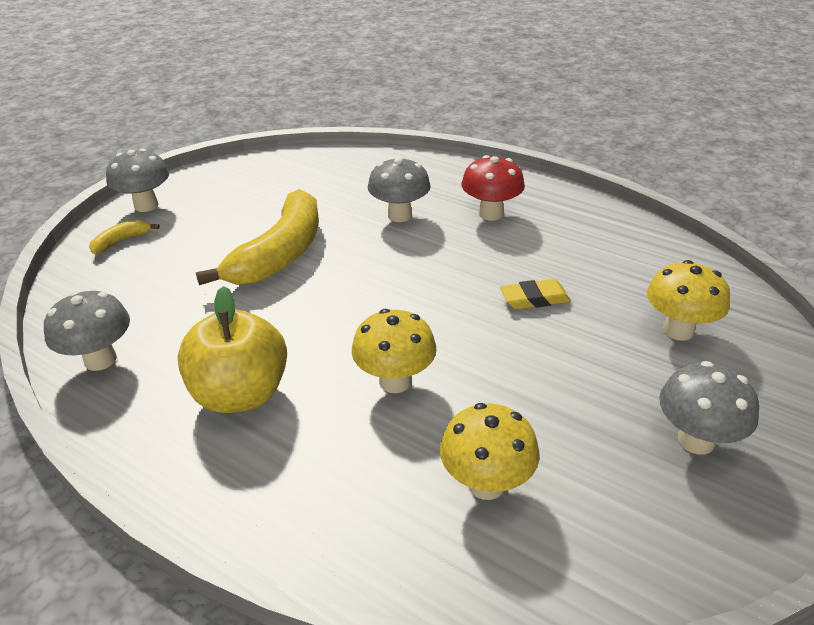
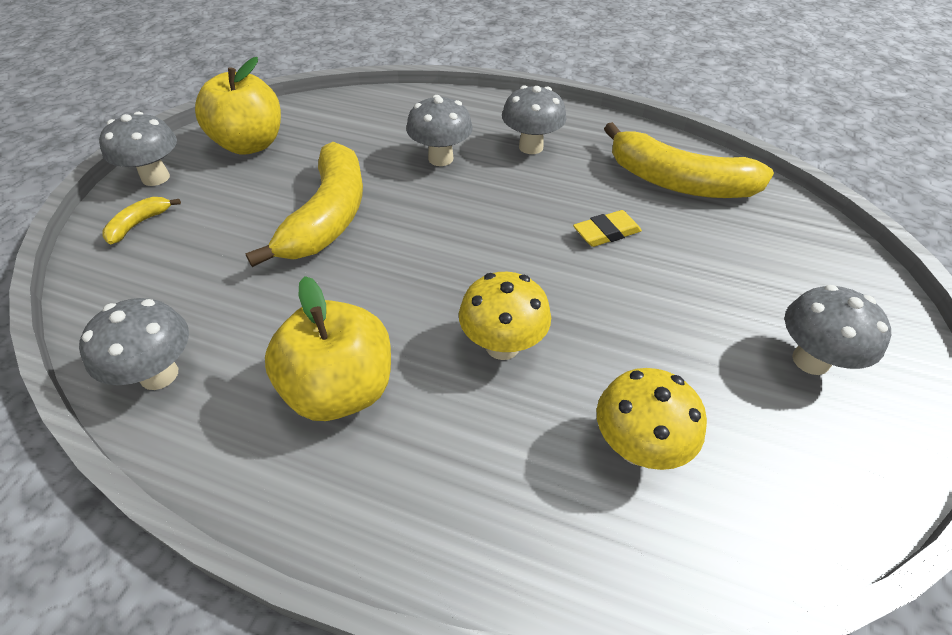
camera: 15 degrees left, 10 degrees up
(233, 186) = (250, 144): none -> yellow apple
(491, 214) = (531, 147): red mushroom -> grey mushroom
(628, 261) = (678, 182): none -> yellow banana
(678, 330) = (749, 247): yellow mushroom -> none

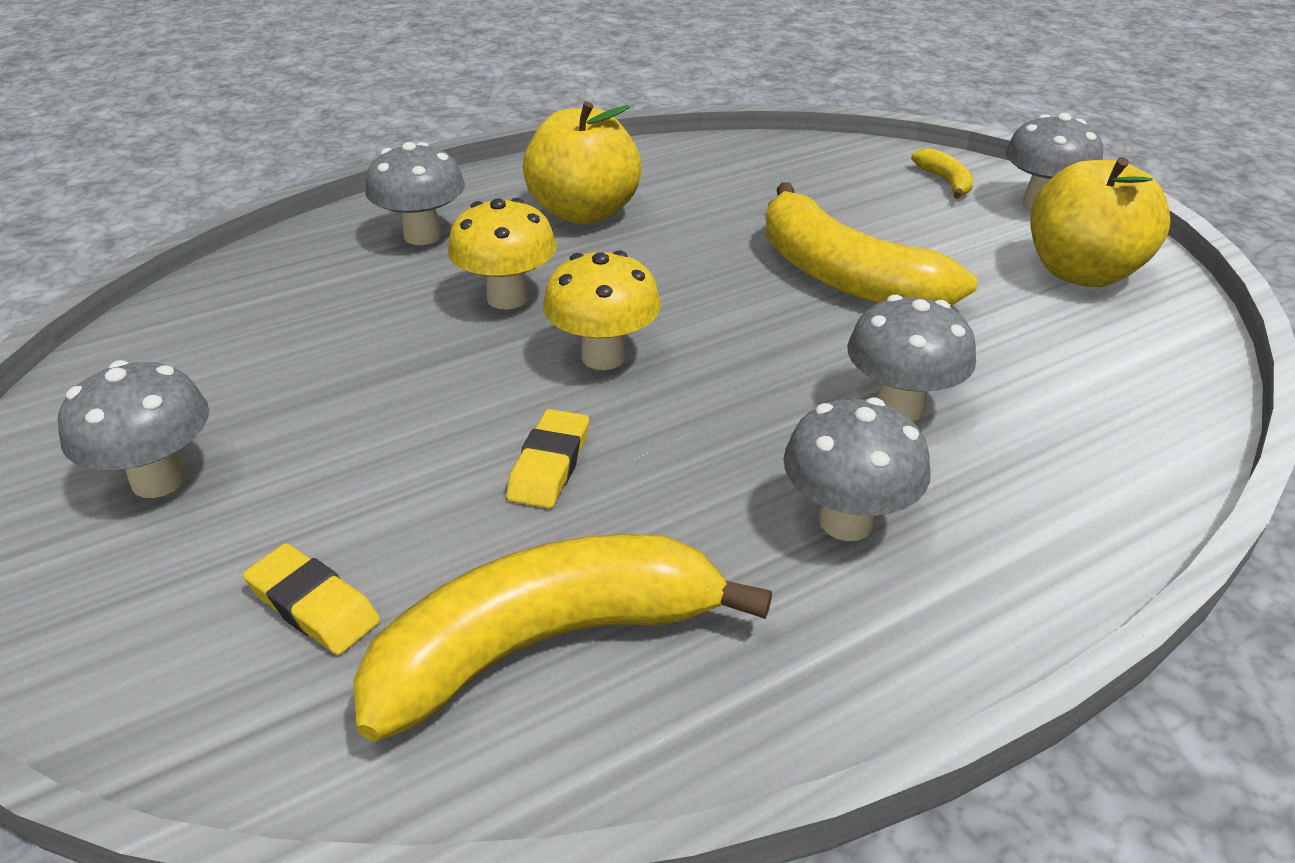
camera: 130 degrees right, 10 degrees down
(159, 374) = (708, 156): grey mushroom -> grey mushroom (423, 235)
(637, 447) = (311, 310): yellow mushroom -> yellow mushroom (603, 356)
(757, 245) = (313, 605): none -> yellow eraser

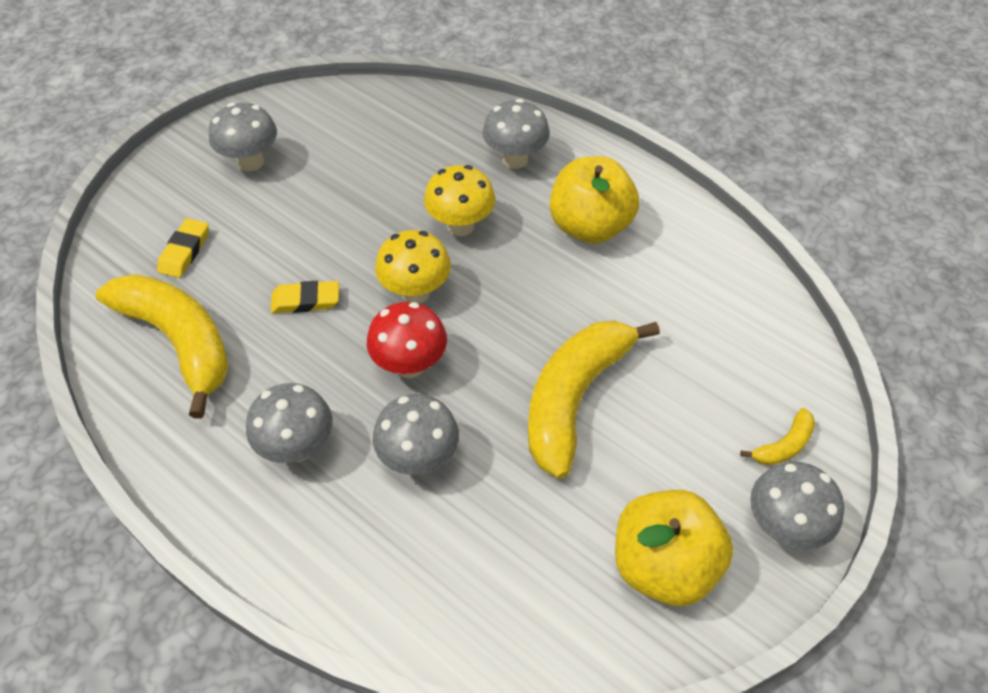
camera: 70 degrees right, 15 degrees up
(735, 385) = (410, 365): none -> red mushroom

